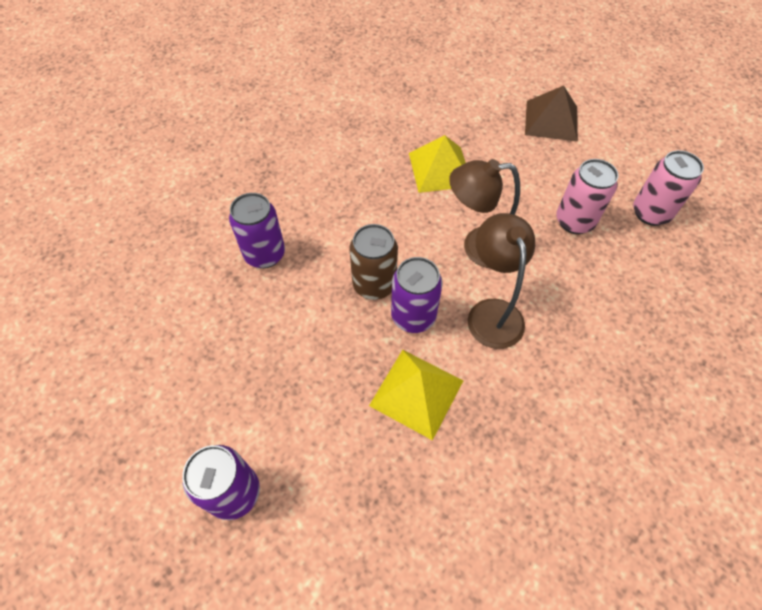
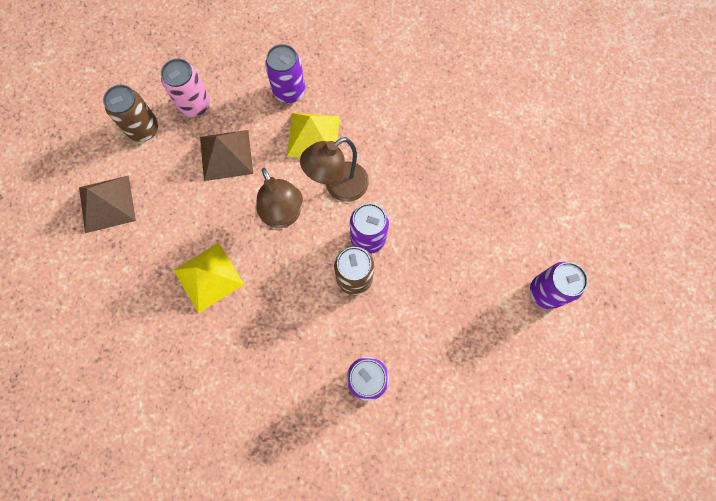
camera: 115 degrees left, 15 degrees up
(416, 393) = (424, 212): yellow pyramid -> yellow pyramid (313, 136)
(574, 221) = (226, 155): pink can -> brown pyramid
(630, 165) = (143, 129): none -> brown can
(647, 309) = (289, 91): none -> purple can

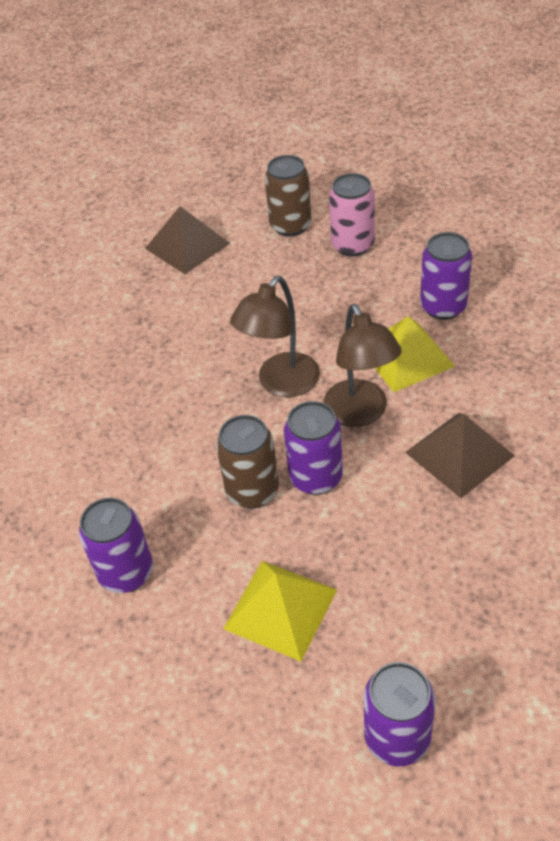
camera: 65 degrees right, 25 degrees down
(208, 277) = (161, 360): yellow pyramid -> yellow pyramid (280, 608)
(226, 155) = (315, 299): brown pyramid -> brown pyramid (459, 454)
(338, 187) = (360, 414): brown lamp -> brown lamp turned 135 degrees counterclockwise

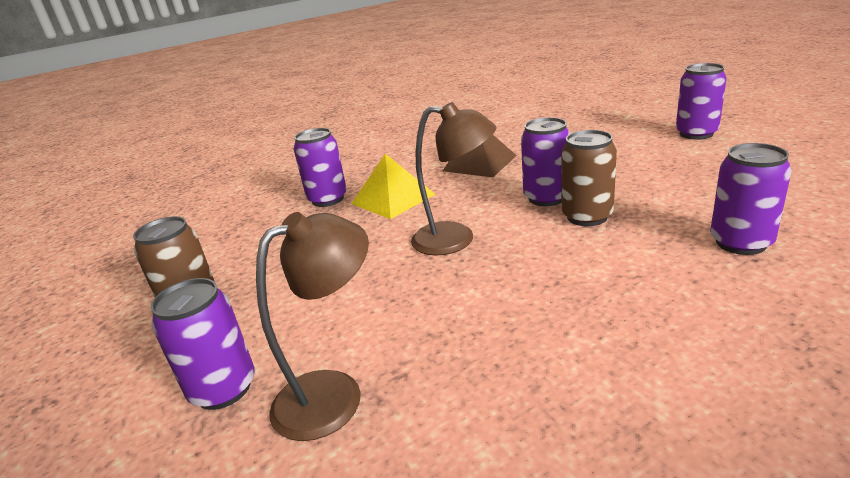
camera: 110 degrees left, 20 degrees down
(187, 245) = (223, 389): brown pyramid -> purple can
(280, 608) = (671, 178): yellow pyramid -> none
(352, 245) = (238, 259): pink can -> none
(360, 414) = (467, 199): brown lamp -> brown lamp (334, 393)

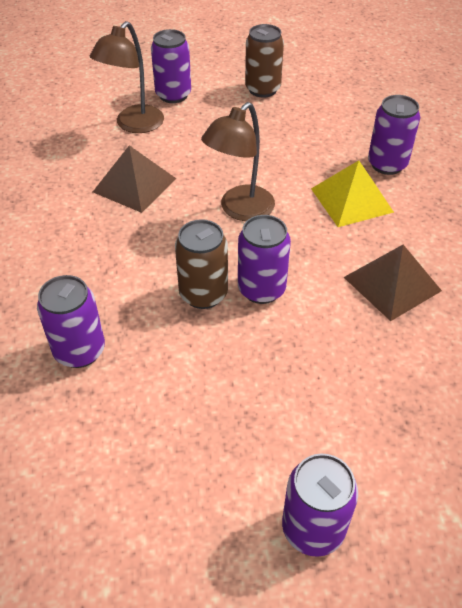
camera: 110 degrees right, 20 degrees up
(334, 393) = (134, 125): brown lamp -> brown lamp turned 45 degrees clockwise
(477, 323) = (134, 185): none -> brown pyramid

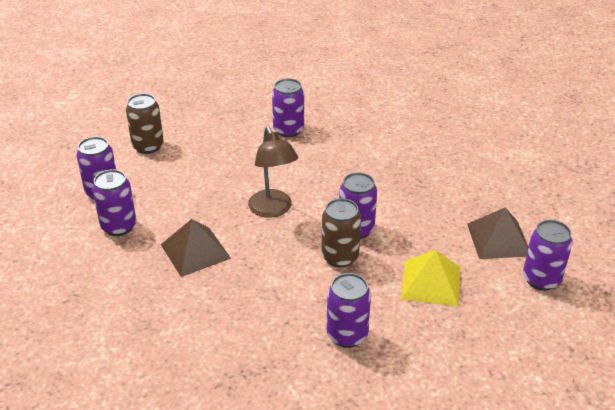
camera: 60 degrees left, 10 degrees down
(134, 125) = (119, 226): brown lamp -> purple can
(351, 200) = (308, 159): yellow pyramid -> yellow pyramid (431, 282)
(392, 284) = (393, 176): brown pyramid -> brown pyramid (498, 239)

